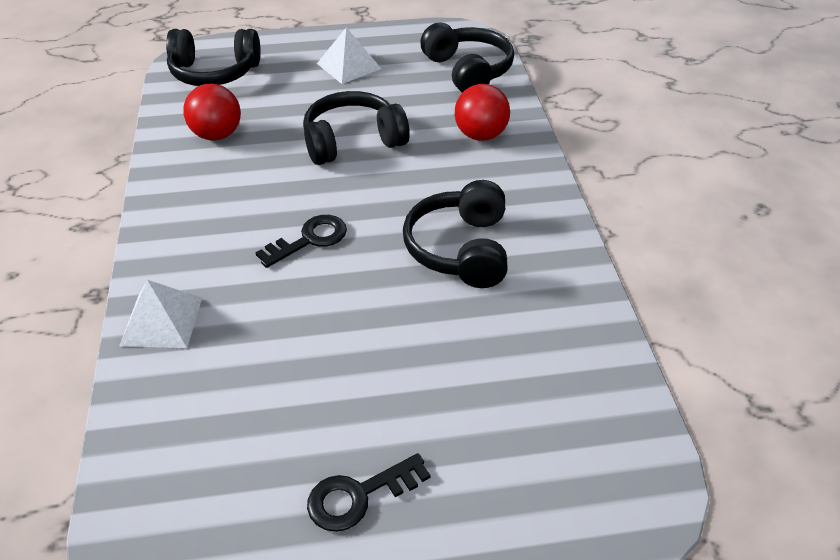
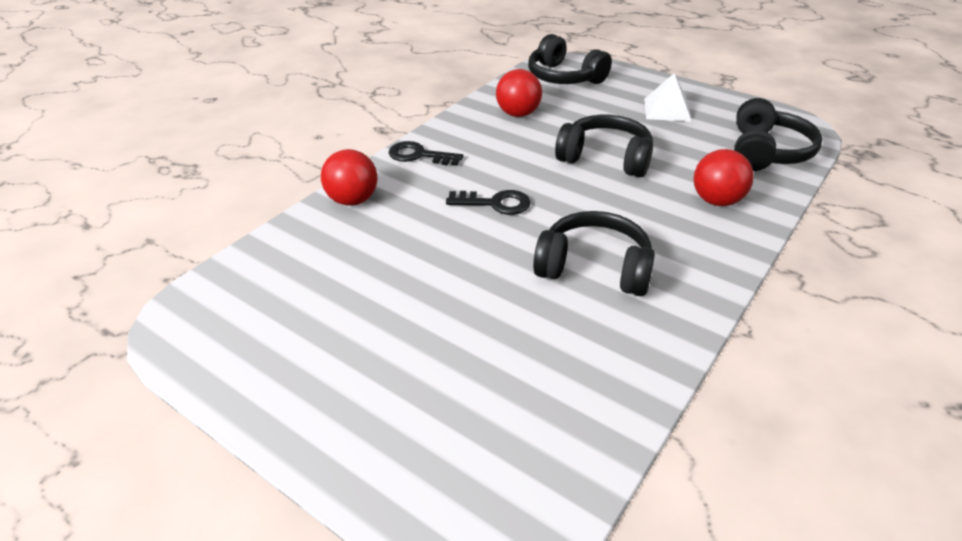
camera: 45 degrees right, 5 degrees down
(161, 321) = (353, 200): white pyramid -> red ball
(358, 495) = (324, 370): black key -> black key (419, 155)
(461, 249) = (594, 268): black headphones -> black headphones turned 60 degrees clockwise

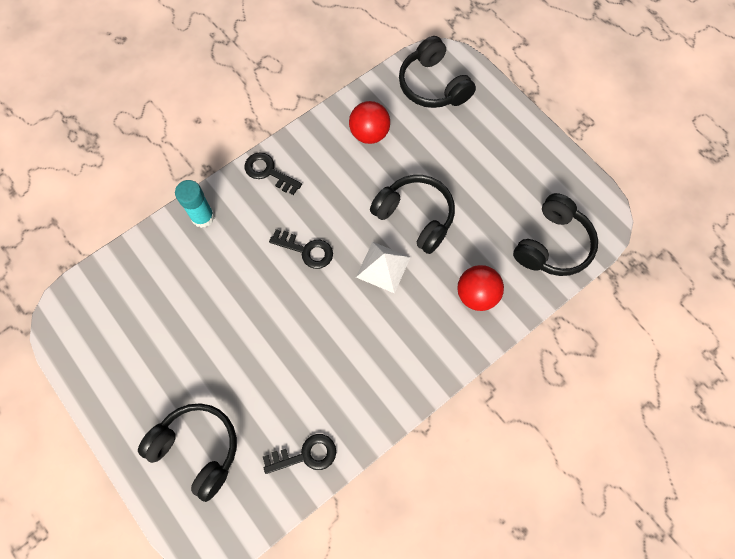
camera: 15 degrees right, 30 degrees up
(353, 200) = (203, 217): red ball -> turquoise glue stick
(594, 268) = (349, 343): black headphones -> black headphones (197, 449)
(604, 393) = (306, 455): none -> black key
(667, 109) = (500, 161): white pyramid -> white pyramid (383, 267)

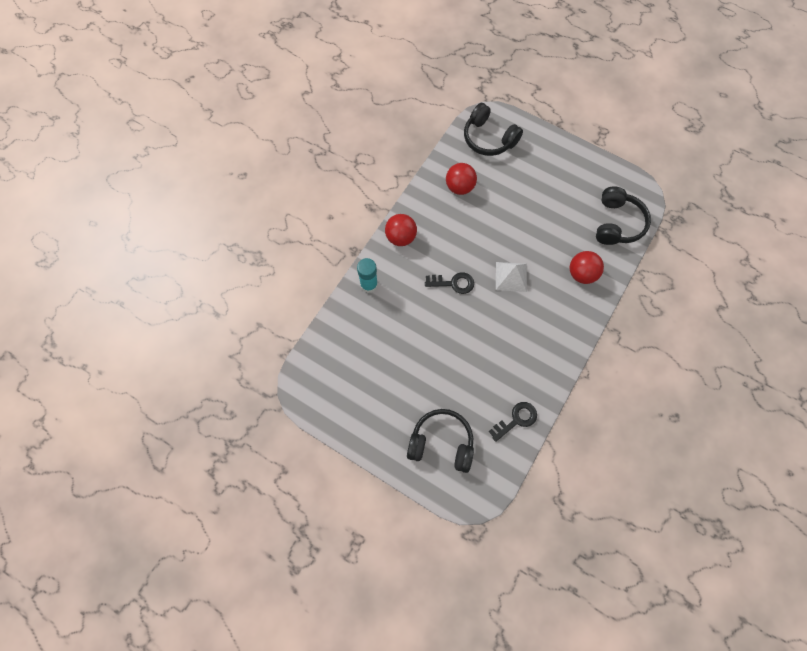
camera: 20 degrees left, 0 degrees up
(268, 172) = (401, 237): black key -> red ball
(415, 217) = (517, 235): black headphones -> none

